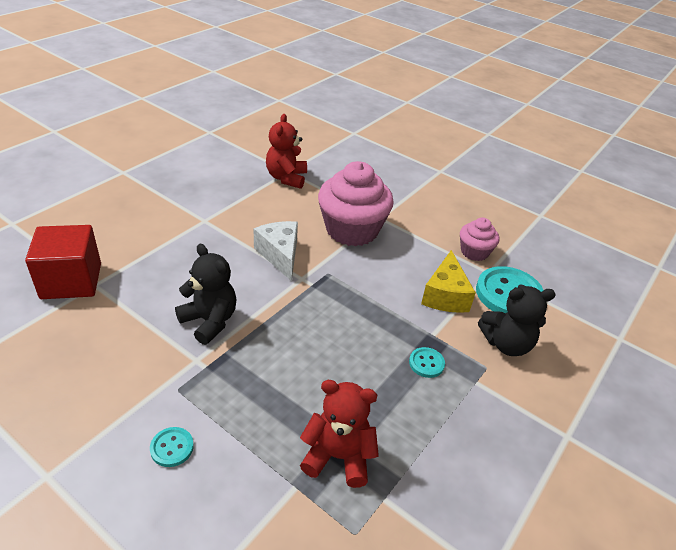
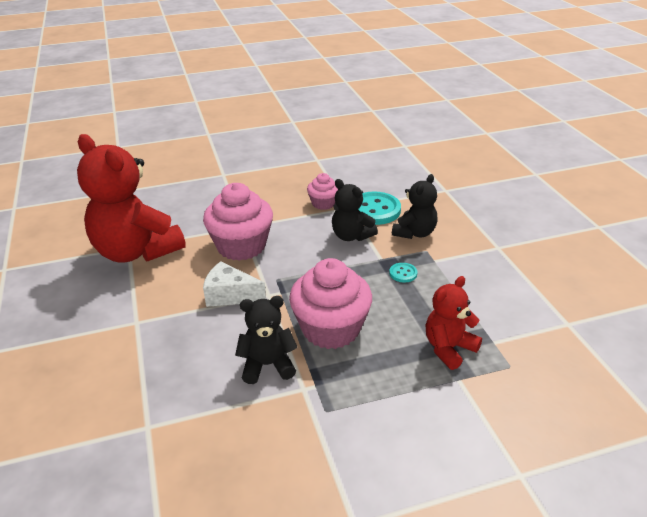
camera: 50 degrees left, 5 degrees down
(71, 281) = (124, 443): red cube -> none
(172, 448) = (381, 434): turquoise button -> none
(286, 178) = (136, 251): red teddy bear -> red teddy bear, size x1.93
(290, 343) = (331, 329): none -> pink cupcake
(445, 295) = (351, 236): yellow cheese -> black teddy bear

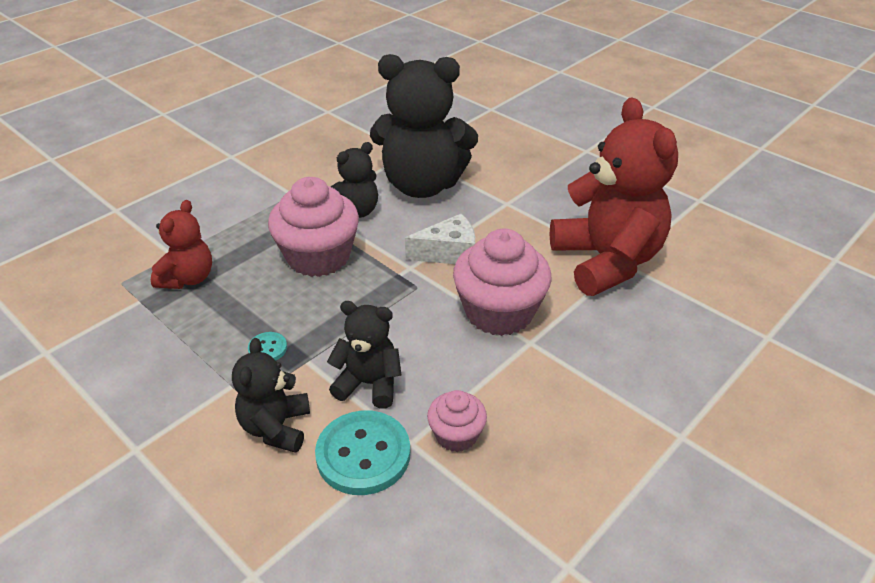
camera: 150 degrees right, 5 degrees up
(136, 251) = (606, 261): red teddy bear -> red teddy bear turned 60 degrees clockwise
(181, 372) = (422, 185): none -> black teddy bear

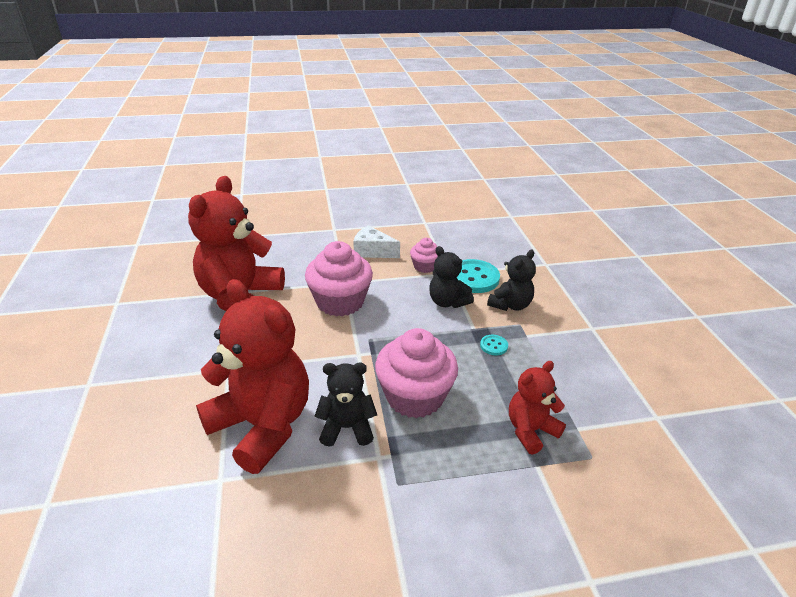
camera: 145 degrees left, 5 degrees down
(422, 185) = (262, 425): black teddy bear -> red teddy bear
(448, 253) = (321, 351): white cheese -> white cheese (372, 251)

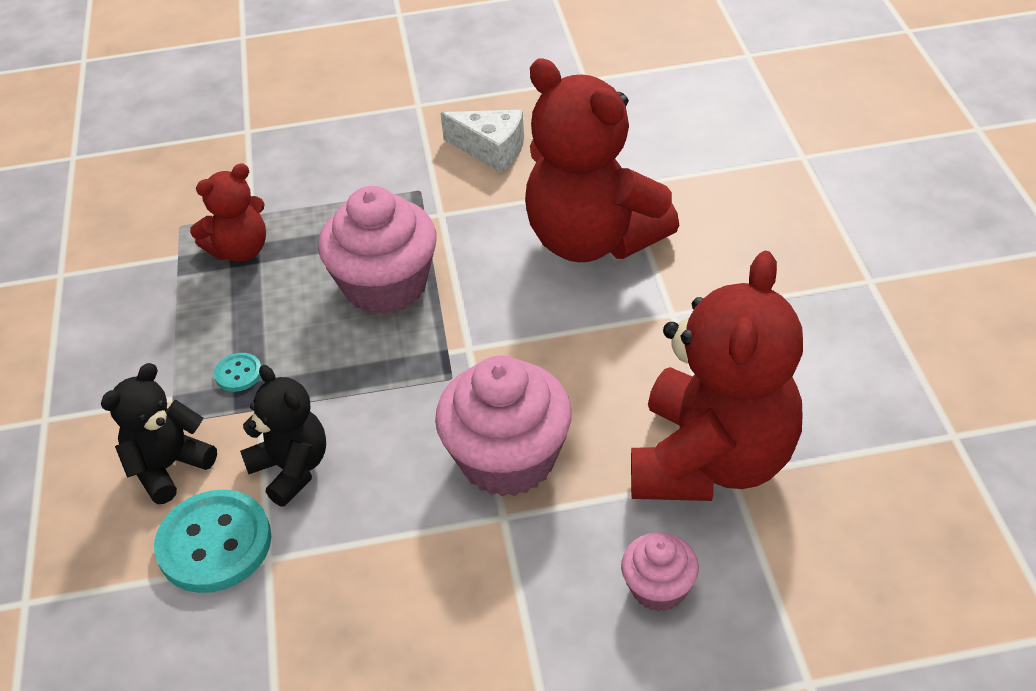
camera: 175 degrees left, 10 degrees up
(347, 428) = (480, 242): black teddy bear -> none
(372, 251) = (439, 631): white cheese -> white cheese (491, 150)
(425, 266) = (317, 578): pink cupcake -> pink cupcake (658, 588)

